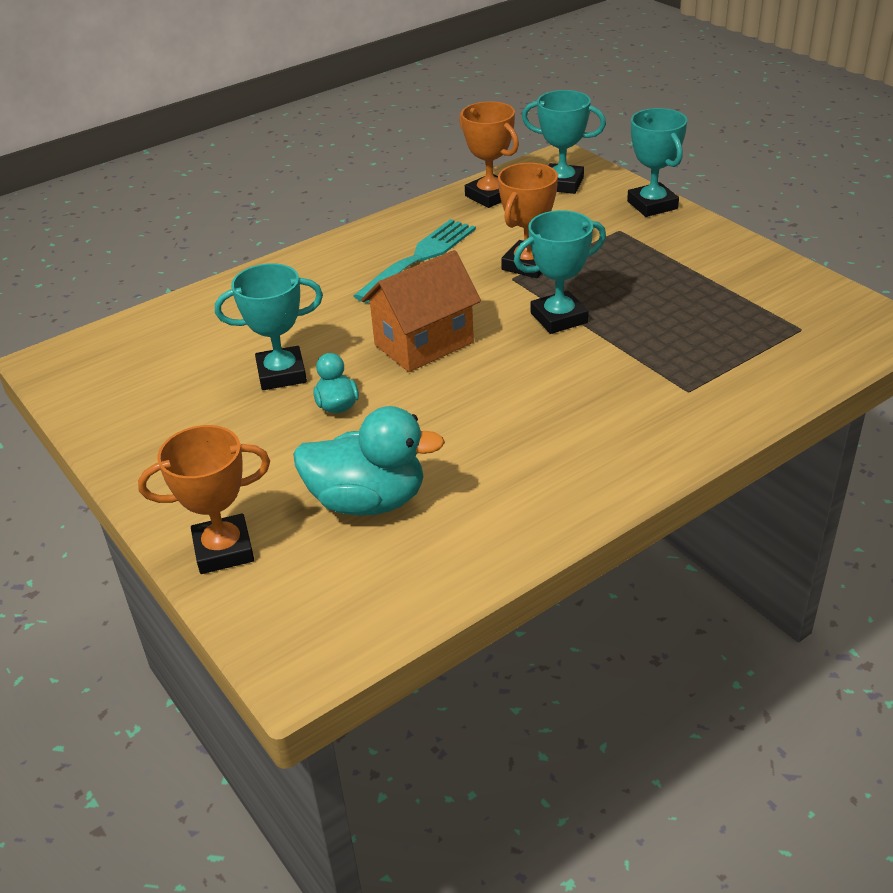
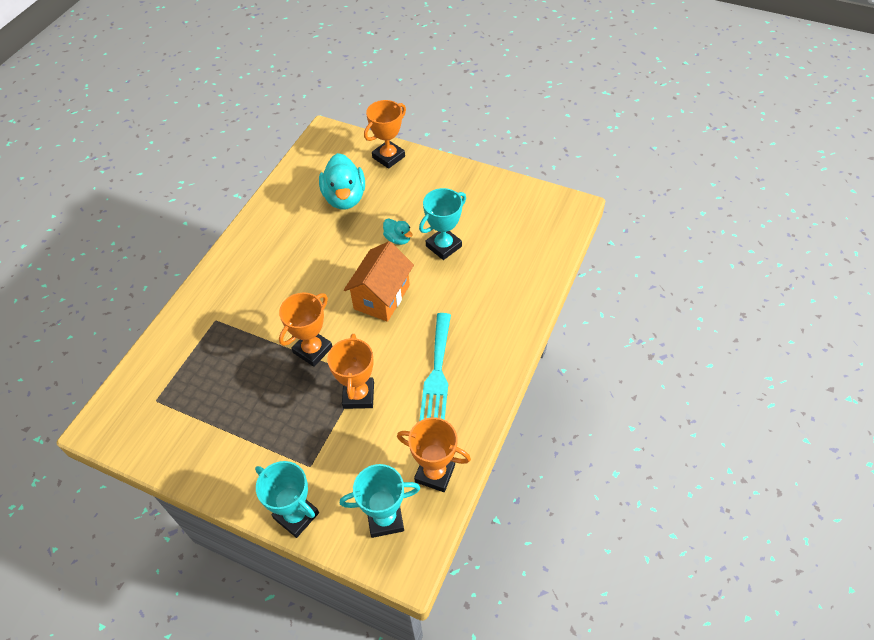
camera: 150 degrees right, 15 degrees up
(368, 501) = (345, 198): turquoise duck -> turquoise duck turned 75 degrees counterclockwise
(559, 318) = (312, 350): turquoise trophy -> orange trophy

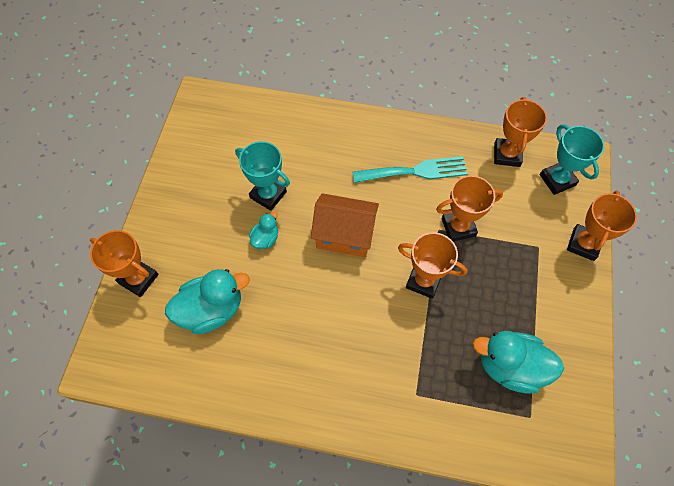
camera: 105 degrees left, 10 degrees up
(204, 398) = (510, 366): none -> turquoise duck
(296, 515) = (583, 244): turquoise trophy -> orange trophy

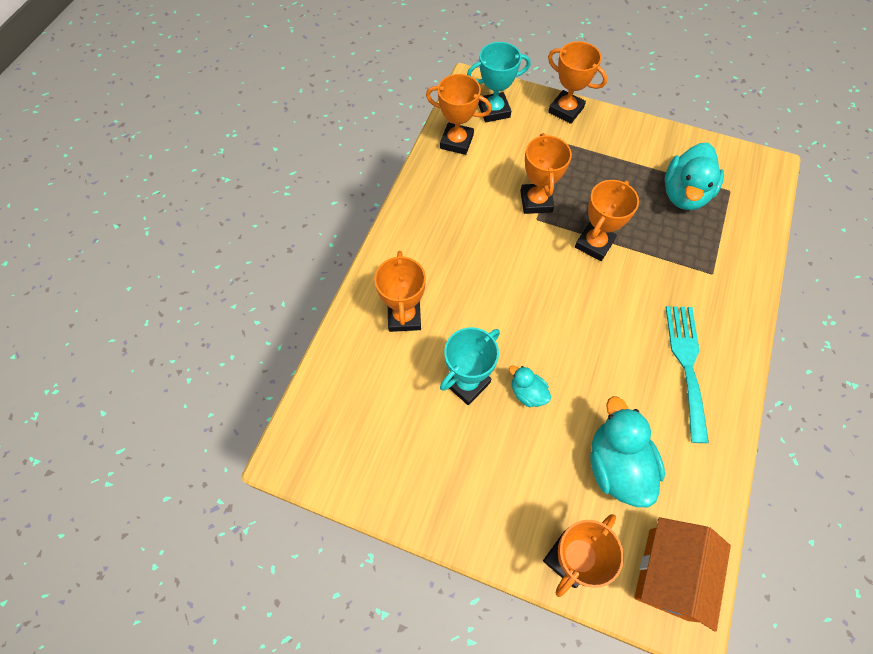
camera: 80 degrees left, 0 degrees up
(318, 144) = (404, 316): none -> orange trophy
(344, 235) = (533, 307): orange house -> orange house (668, 573)
(415, 171) = (461, 225): turquoise fork -> turquoise fork (686, 364)

